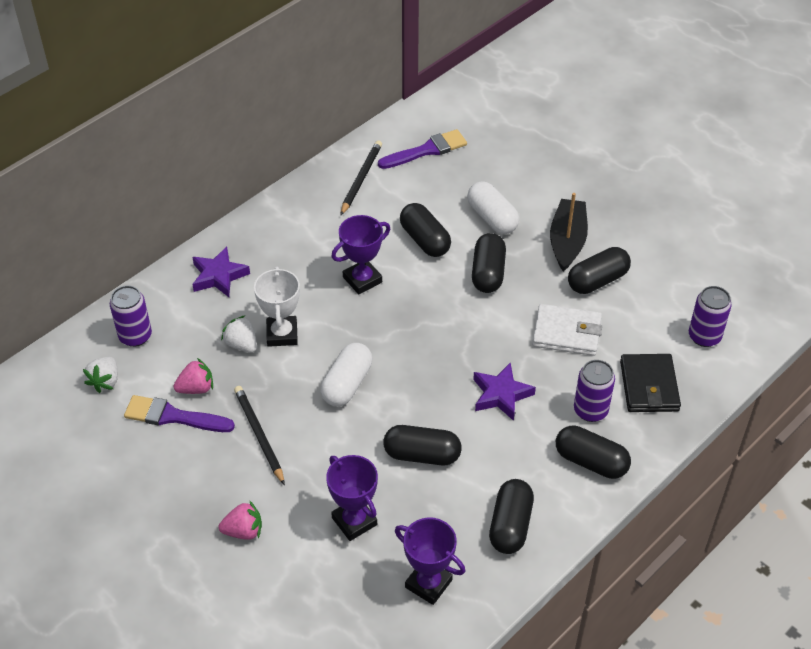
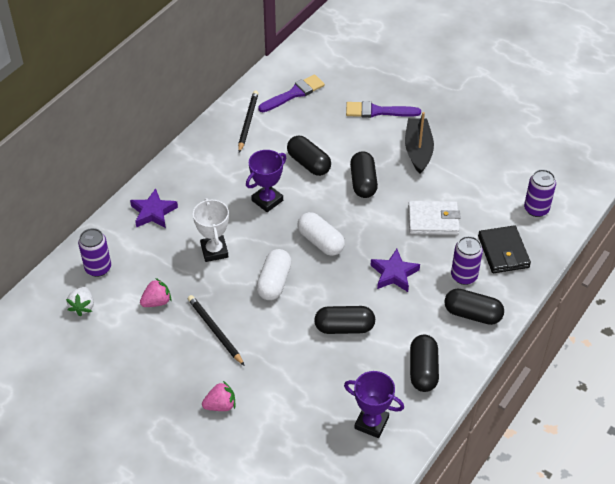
camera: 10 degrees left, 0 degrees up
(173, 416) = (144, 326): purple brush -> purple brush (378, 111)
(241, 344) = (184, 263): white strawberry -> none
(354, 521) = (304, 385): purple trophy -> none
(492, 218) = (356, 140): white capsule -> white capsule (320, 242)
(597, 281) = (447, 177): black capsule -> none

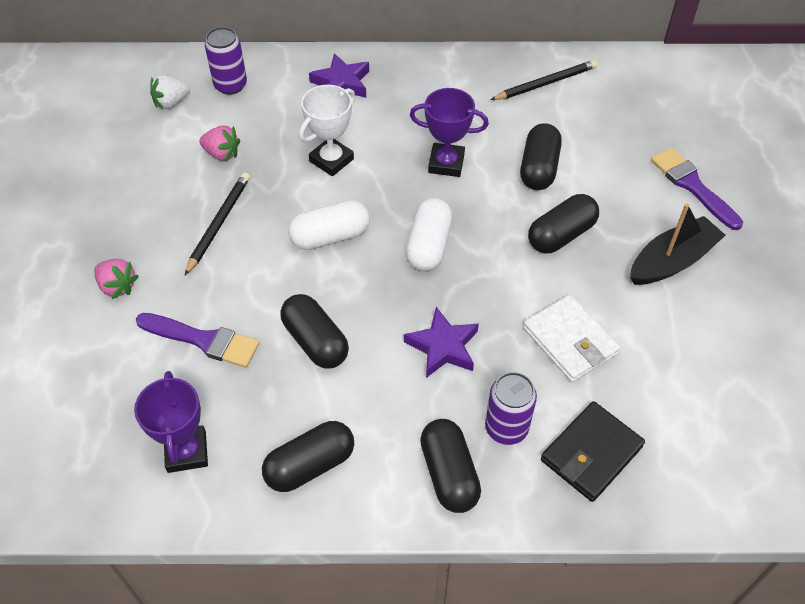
camera: 55 degrees right, 5 degrees up
(294, 94) = (632, 96): purple brush -> purple brush (203, 340)
(536, 209) = (708, 454): purple can -> none

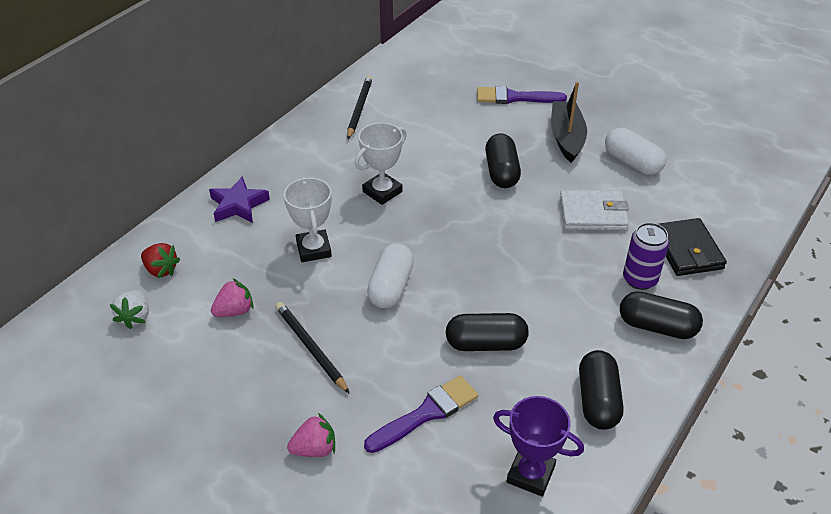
camera: 55 degrees left, 10 degrees down
(230, 85) = (161, 270): purple can -> red strawberry
(428, 245) = (450, 238): white capsule -> white capsule (632, 163)
(443, 347) = (548, 276): purple star -> none
(446, 163) = (382, 192): purple trophy -> white trophy
(538, 168) = (433, 152): black capsule -> none

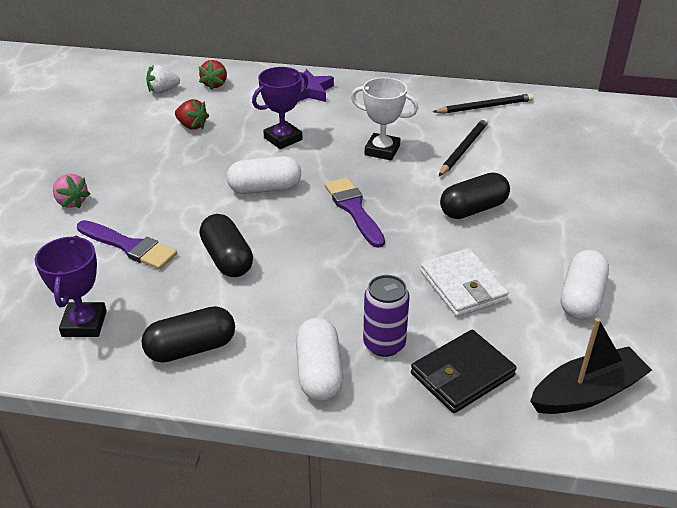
camera: 65 degrees right, 5 degrees down
(234, 311) = (192, 126): pink strawberry -> red strawberry
(310, 348) = (172, 170): black pencil -> black pencil (463, 149)
(313, 249) = (283, 139): white trophy -> purple trophy
(515, 97) = (605, 188): purple brush -> purple brush (354, 209)
(566, 138) = (574, 239): black boat -> black boat (587, 393)
(657, 327) = (319, 372): black capsule -> white capsule

